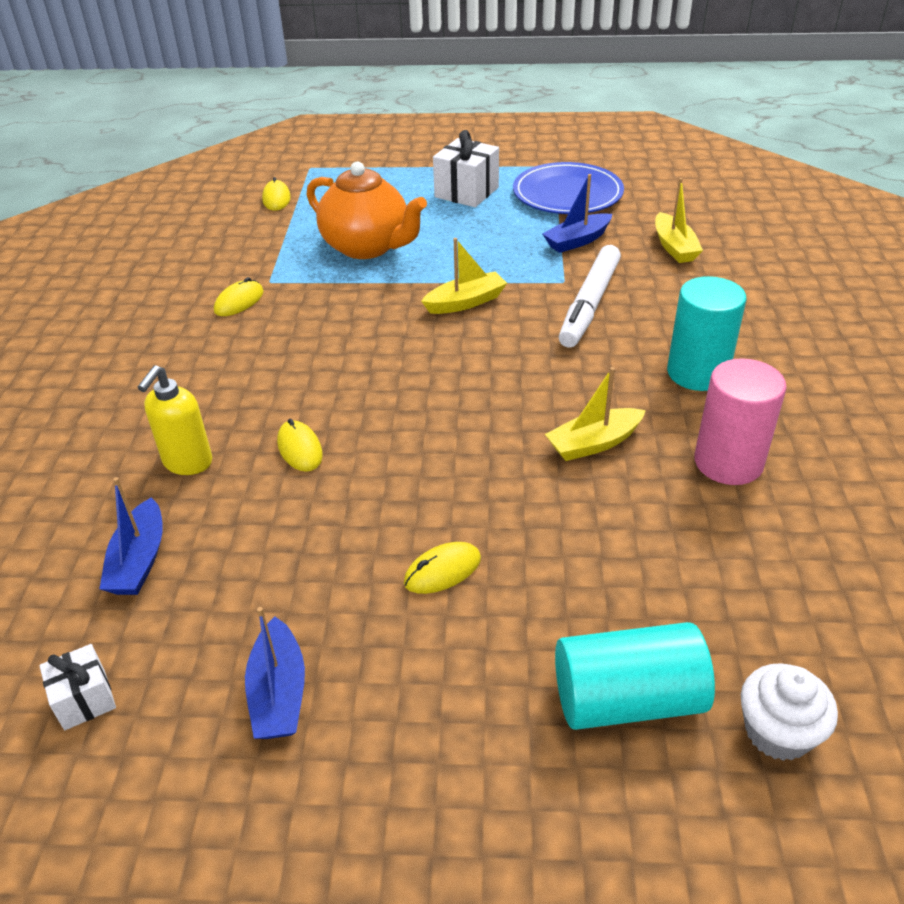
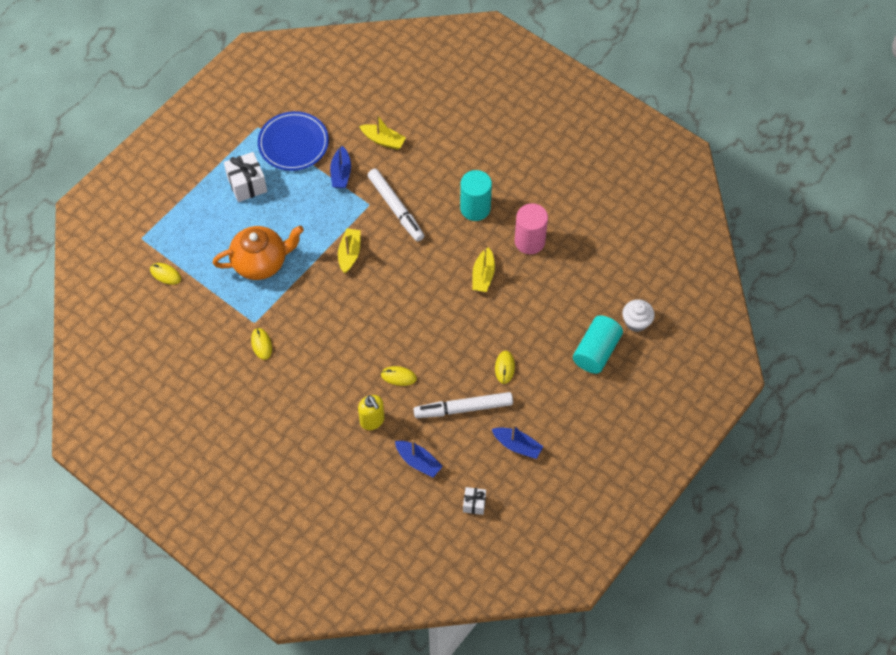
camera: 55 degrees left, 20 degrees up
(302, 561) = (463, 408): none -> white marker

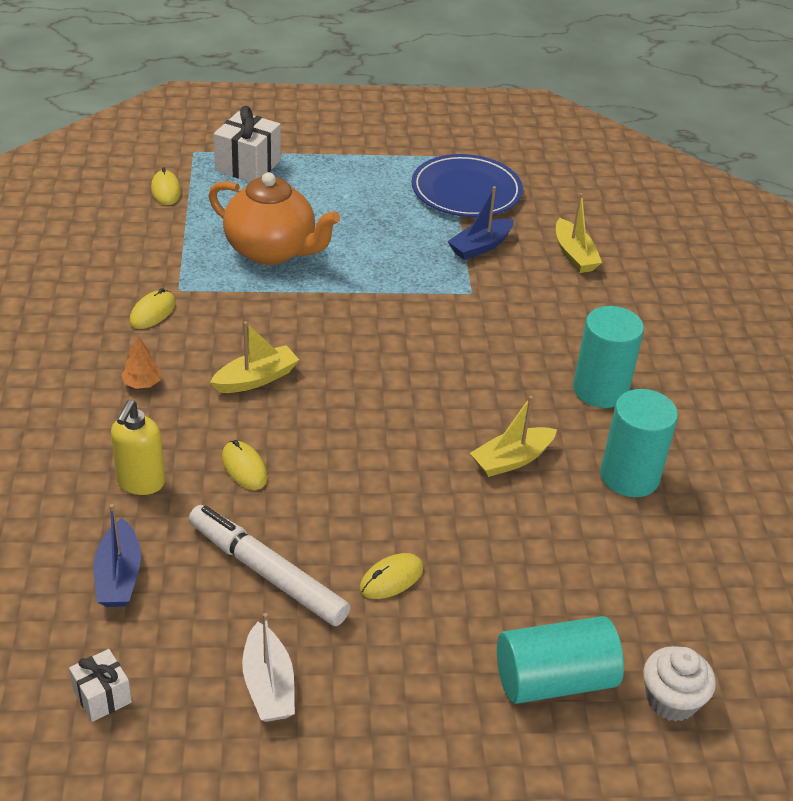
camera: 45 degrees right, 20 degrees down
(247, 184) = (364, 187): white gift -> white gift (248, 166)
(309, 381) = (142, 383): none -> orange tree
(349, 253) = (378, 315): yellow boat -> yellow boat (256, 379)
(396, 208) = (498, 318): white marker -> none
(517, 445) = (268, 685): blue boat -> white boat
(529, 241) = (629, 476): pink cylinder -> turquoise cylinder

